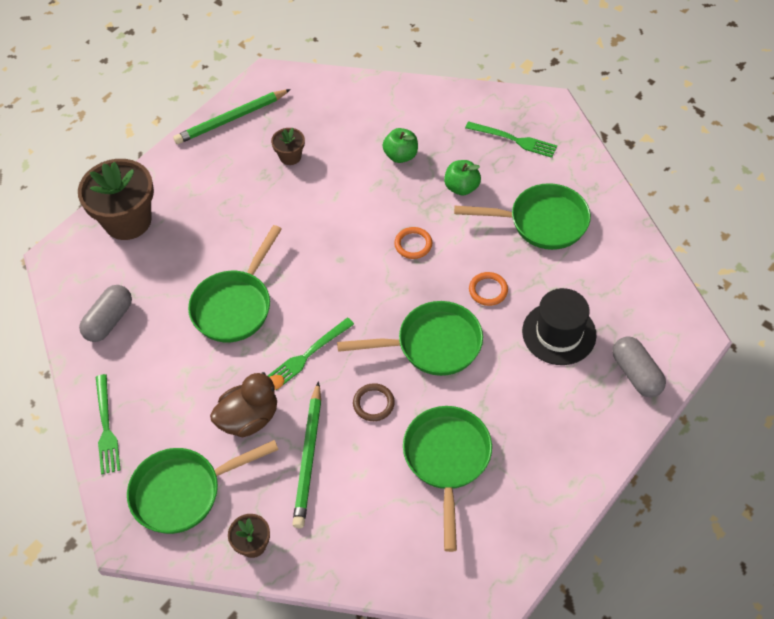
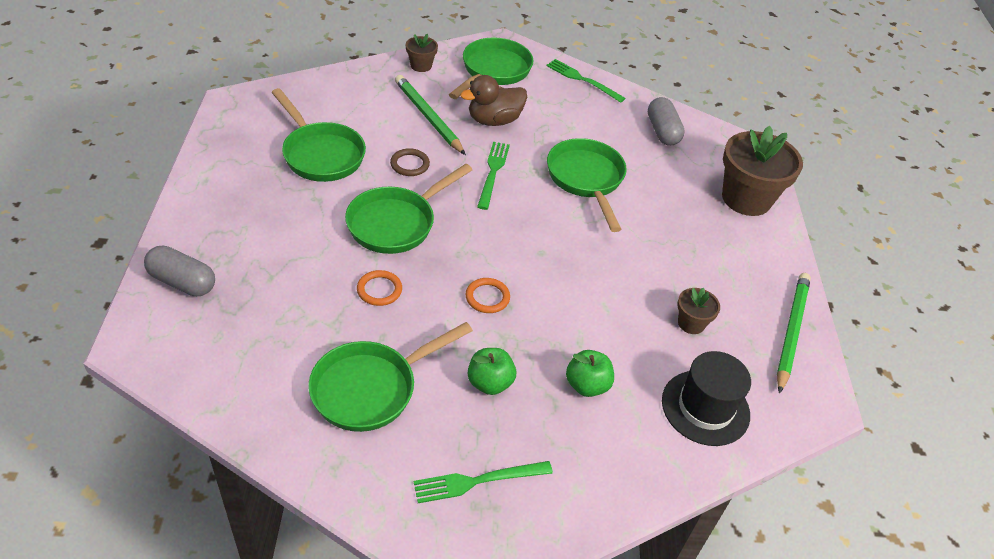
camera: 135 degrees right, 10 degrees down
(249, 418) = (494, 120): brown duck -> brown duck turned 45 degrees clockwise
(559, 333) = (282, 283): black hat -> black hat (705, 407)

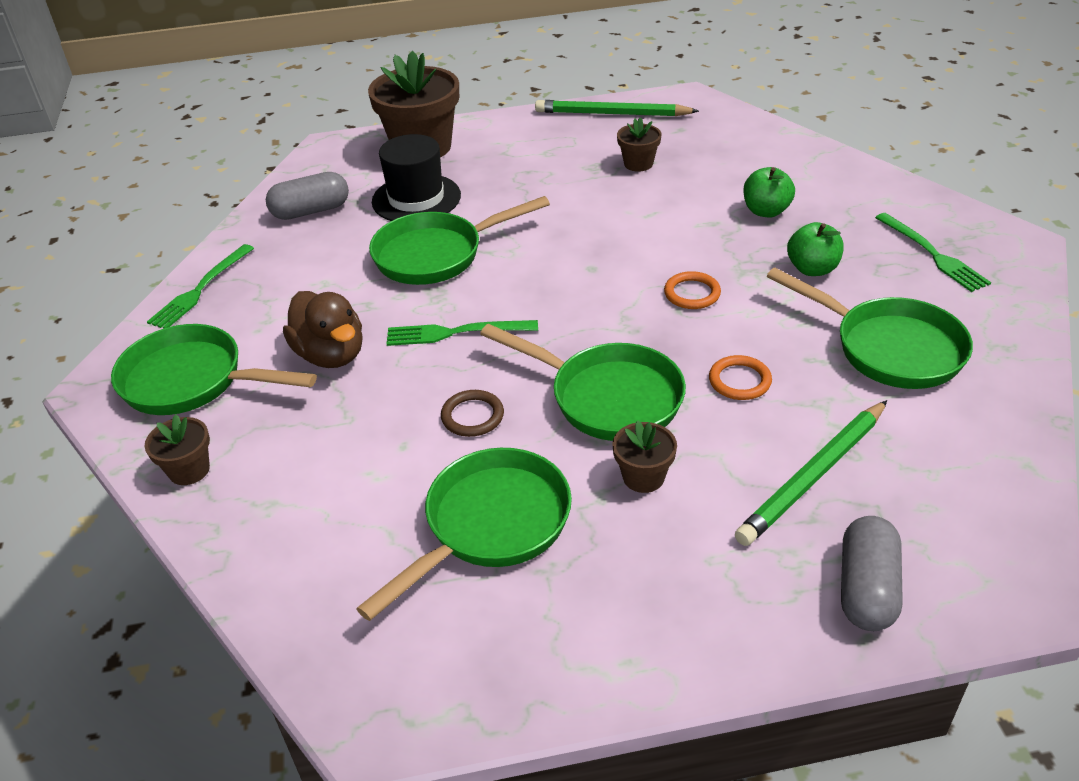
camera: 95 degrees left, 5 degrees down
(320, 219) = (643, 477): none -> brown flower pot
(428, 117) = (343, 425): green pencil -> green pencil (813, 476)
(705, 407) = (740, 148): black hat -> black hat (416, 199)

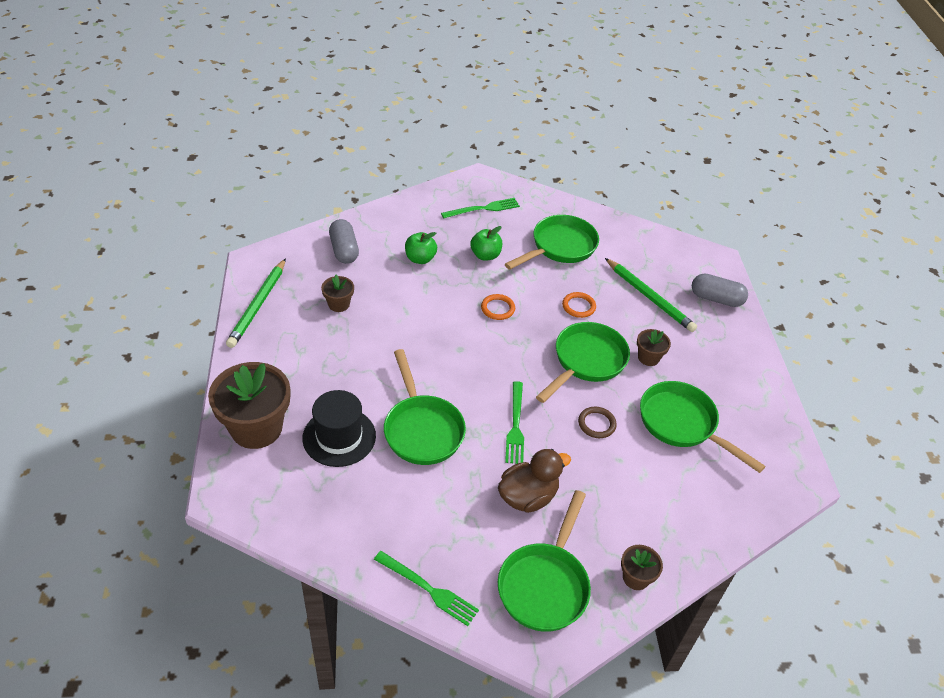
camera: 90 degrees left, 5 degrees up
(311, 211) = (332, 511): grey capsule -> grey capsule (344, 250)

